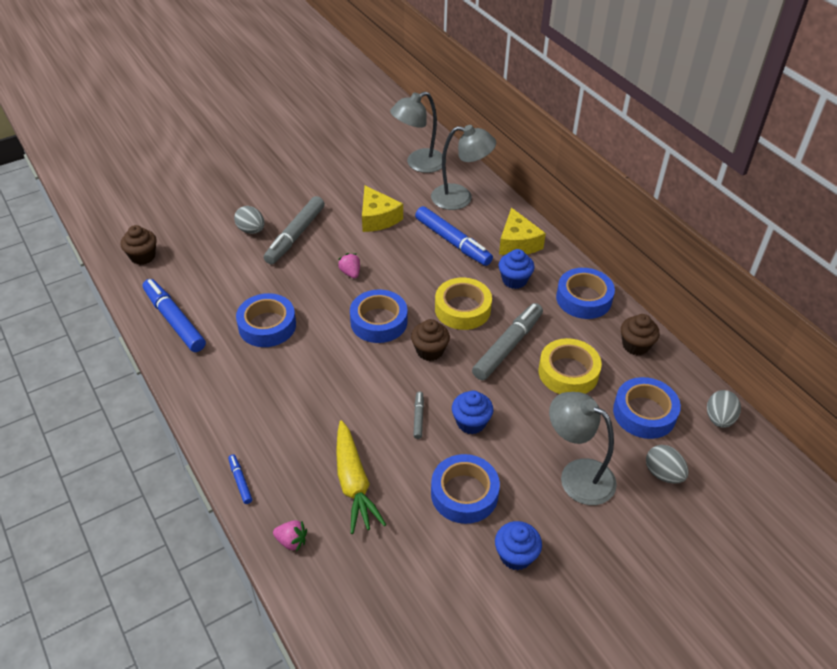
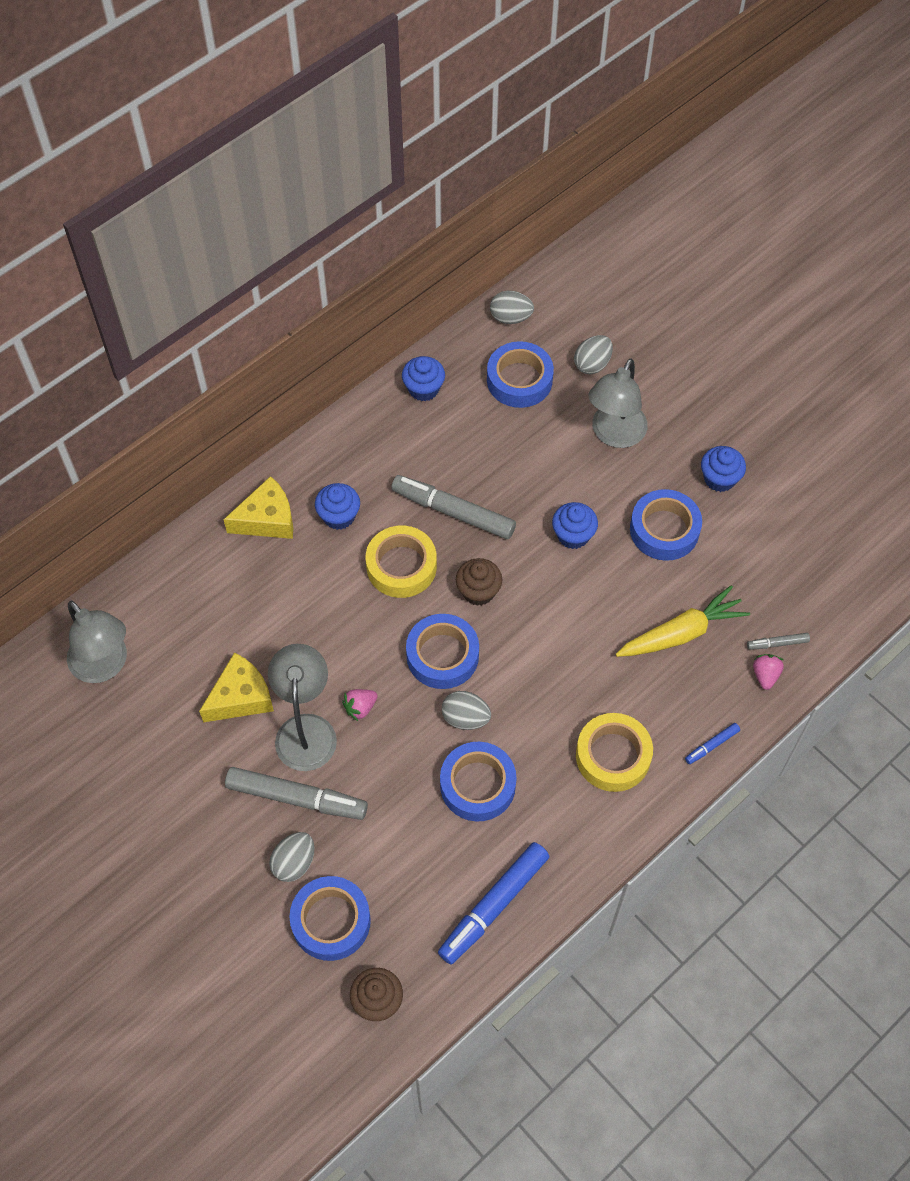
camera: 100 degrees left, 15 degrees up
(323, 327) = (465, 718): none -> grey egg
(418, 417) = (579, 587): grey marker -> grey marker (777, 643)
(453, 242) = (277, 595): blue marker -> none
(460, 198) = (181, 598): grey lamp -> grey lamp (306, 729)
(568, 372) = (479, 450): yellow tape -> yellow tape (613, 756)
(583, 298) = (358, 441): blue tape -> blue tape (331, 921)
(635, 345) = (423, 389): brown cupcake -> blue cupcake

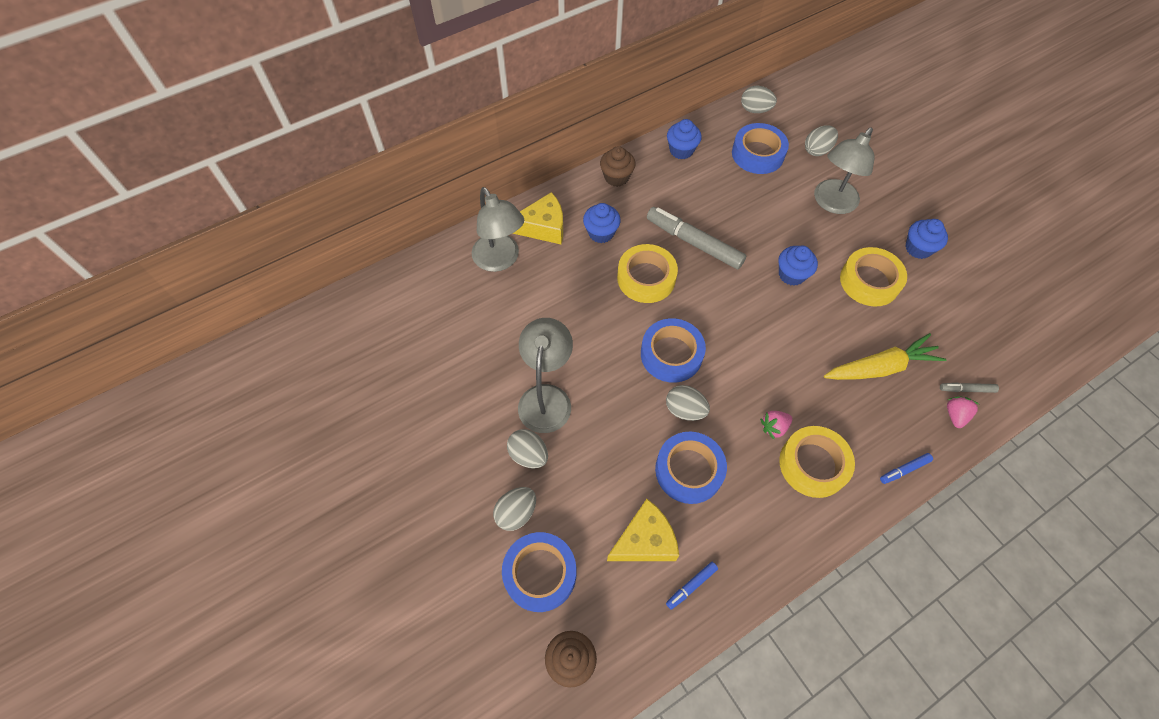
camera: 10 degrees right, 0 degrees up
(105, 666) = (392, 319): grey lamp -> grey lamp (500, 260)
(241, 697) = (497, 362): yellow cheese -> yellow cheese (645, 540)
(297, 797) = (528, 455): grey marker -> grey egg
(360, 708) = (595, 386): pink strawberry -> pink strawberry (774, 427)
(478, 591) = (707, 307): brown cupcake -> brown cupcake (616, 177)
(494, 906) = (691, 586): blue marker -> blue marker, size x0.46
(664, 530) = (869, 281): blue tape -> yellow tape

